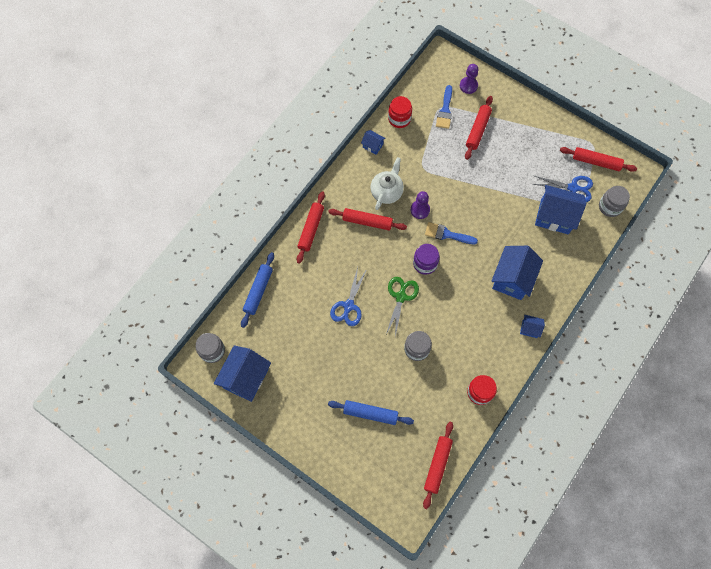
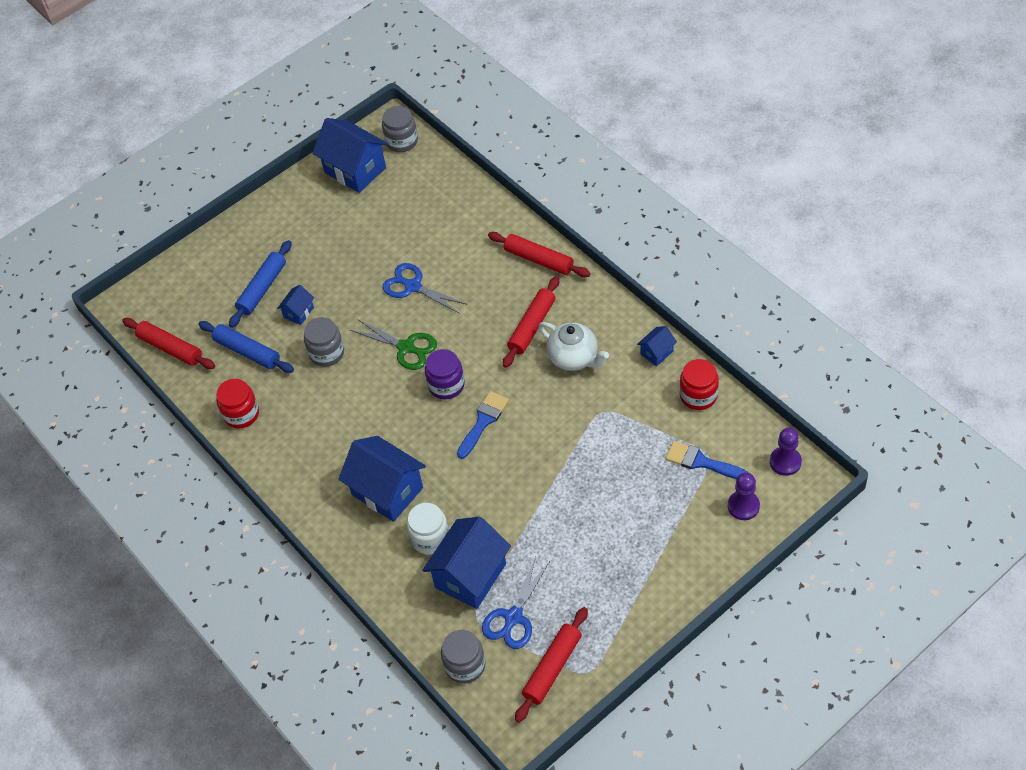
camera: 110 degrees right, 15 degrees down
(258, 291) = (465, 193): blue rolling pin -> blue rolling pin (247, 351)
(420, 210) = (533, 394): purple pawn -> purple pawn (785, 462)
(477, 130) = (654, 501): red rolling pin -> none
(529, 329) = (305, 496): blue house -> blue house (298, 312)
(537, 245) = (430, 538): none -> white jar

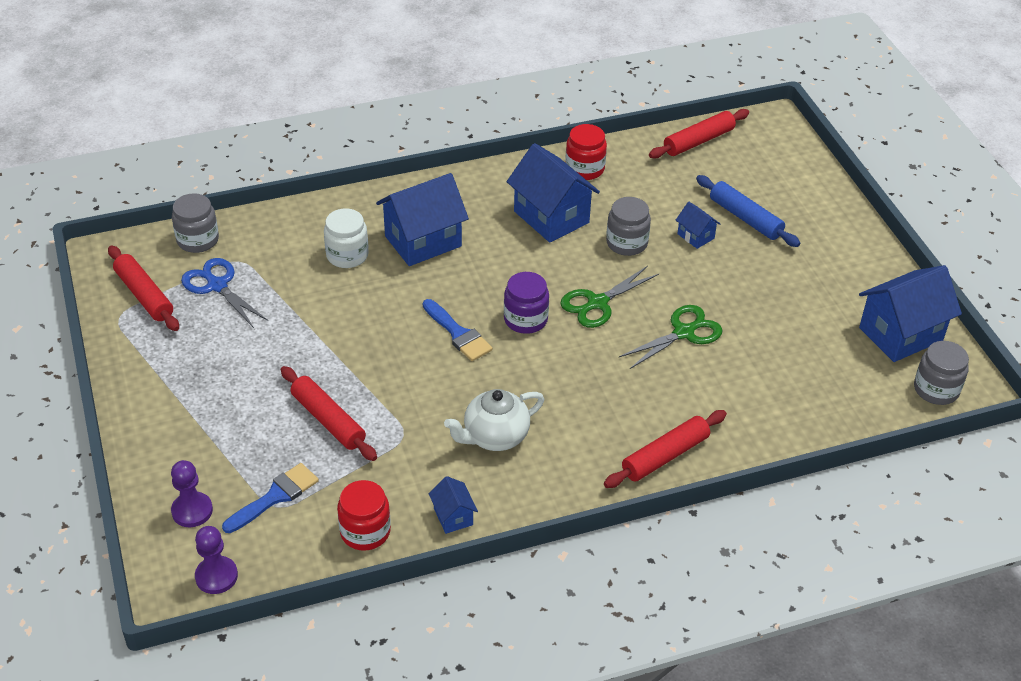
camera: 105 degrees right, 10 degrees down
(247, 351) = (663, 189): blue rolling pin -> none
(413, 286) = (683, 333): blue scissors -> green scissors
(470, 575) = (285, 270): blue house -> blue house (551, 217)
(532, 326) = (564, 415): red rolling pin -> red rolling pin (328, 420)

